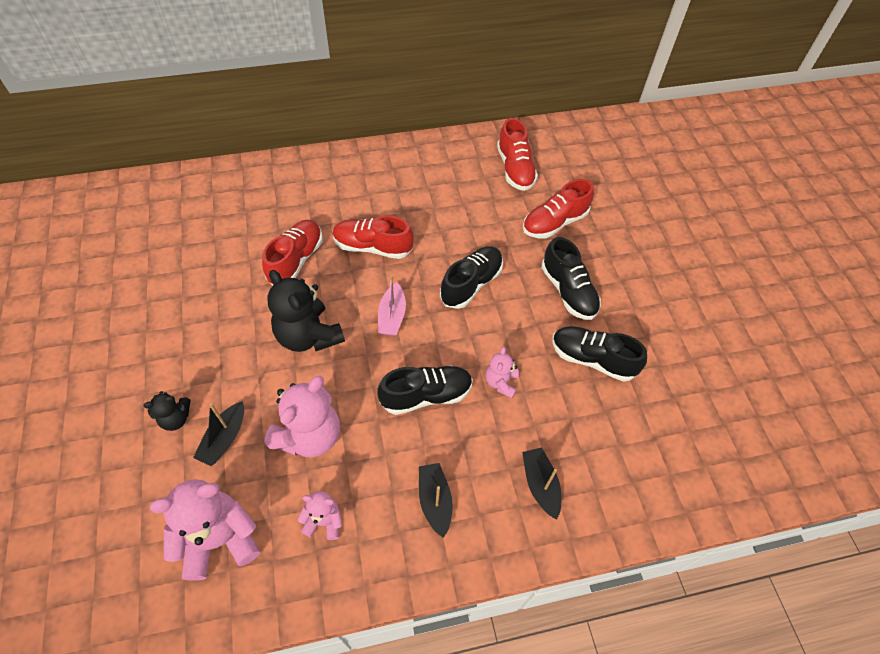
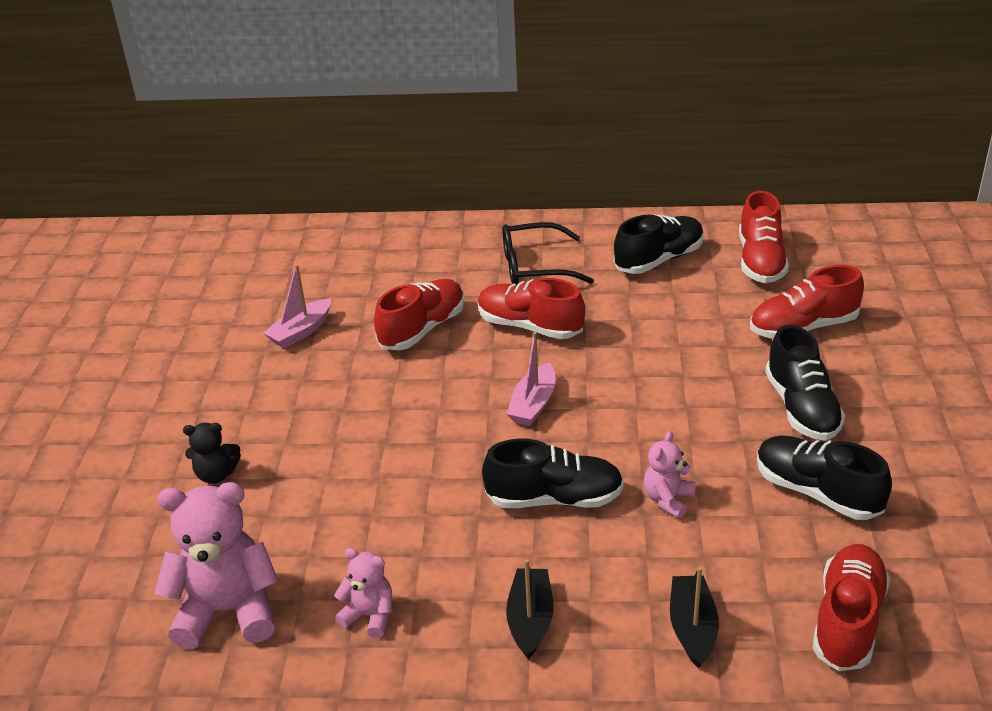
camera: 20 degrees right, 20 degrees down
(205, 275) = (301, 332): none -> pink boat
(224, 438) = (270, 505): black boat -> none
(308, 336) = (413, 411): black teddy bear -> none
(309, 435) = (380, 518): pink teddy bear -> none
(363, 192) = (535, 267): none -> black glasses
(471, 284) = (657, 382): black shoe -> black shoe (659, 260)
(632, 458) = (847, 620): none -> red shoe

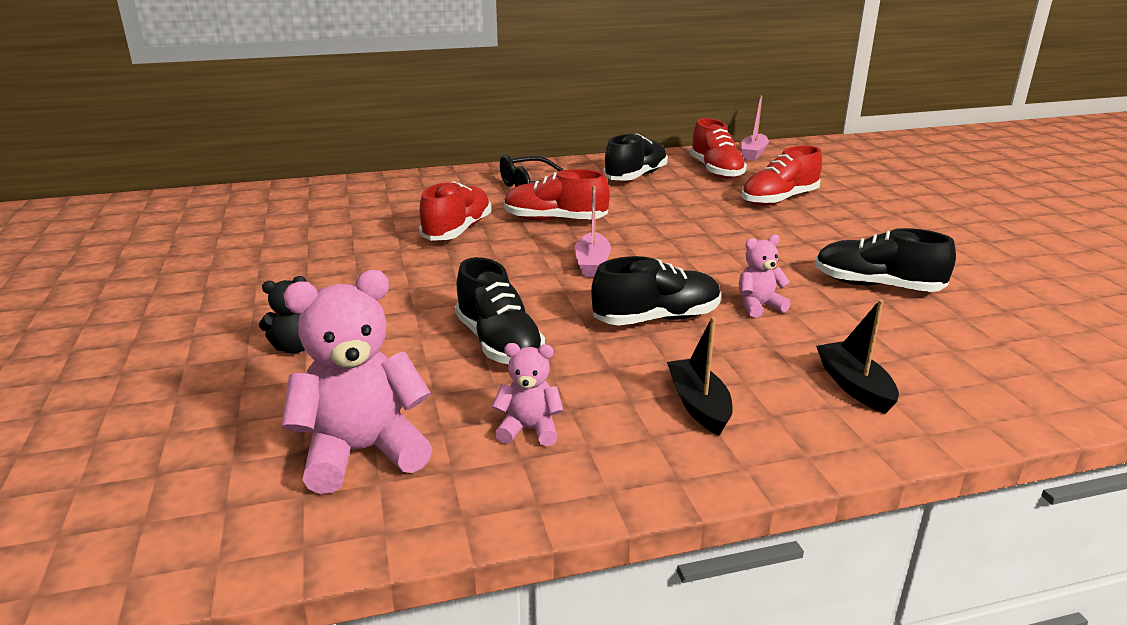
camera: 20 degrees left, 10 degrees down
(301, 332) = (338, 243): pink boat -> pink boat (753, 153)
(668, 499) = (758, 306): pink teddy bear -> pink teddy bear turned 60 degrees clockwise
(801, 408) = (819, 241): black shoe -> black shoe (499, 343)
(847, 620) = (979, 360): red shoe -> none

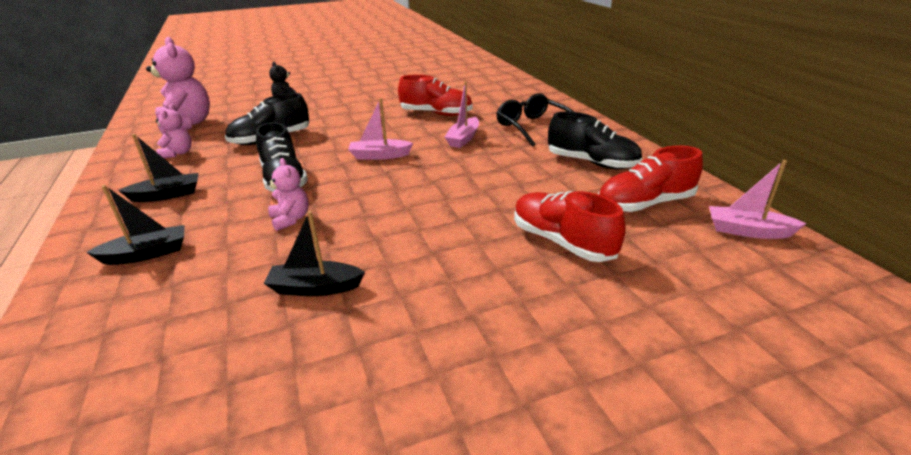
camera: 85 degrees right, 5 degrees up
(555, 220) = (463, 139): red shoe -> pink boat
(877, 286) = (315, 288): black shoe -> black boat

